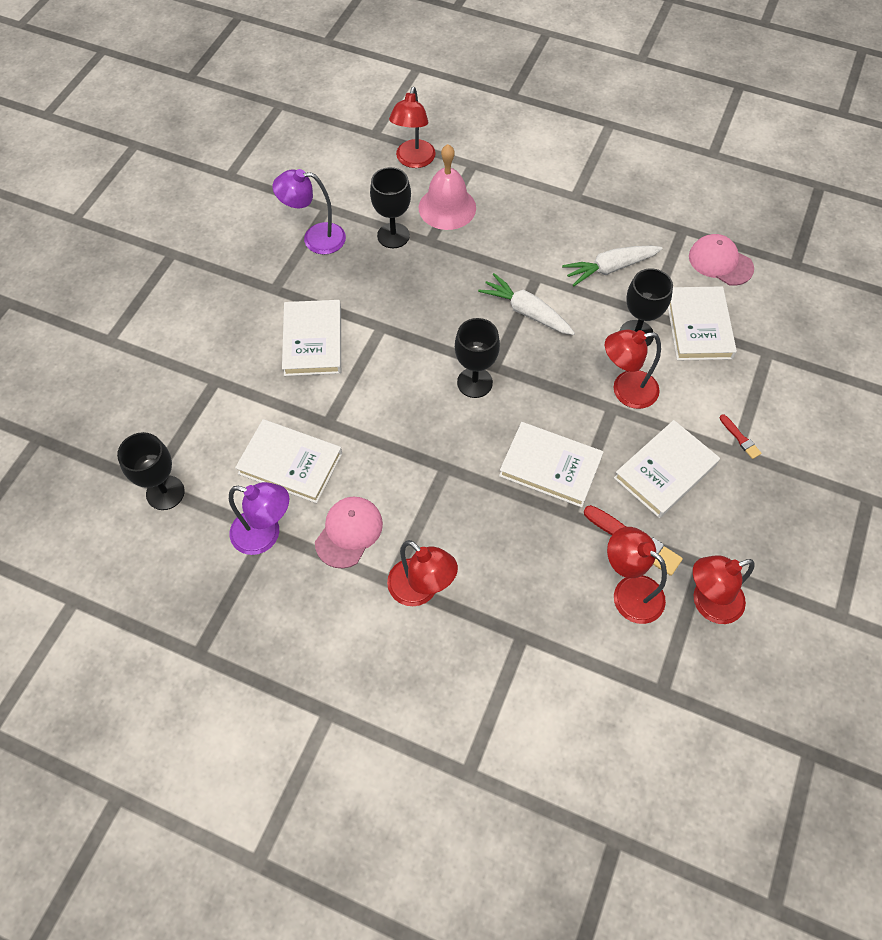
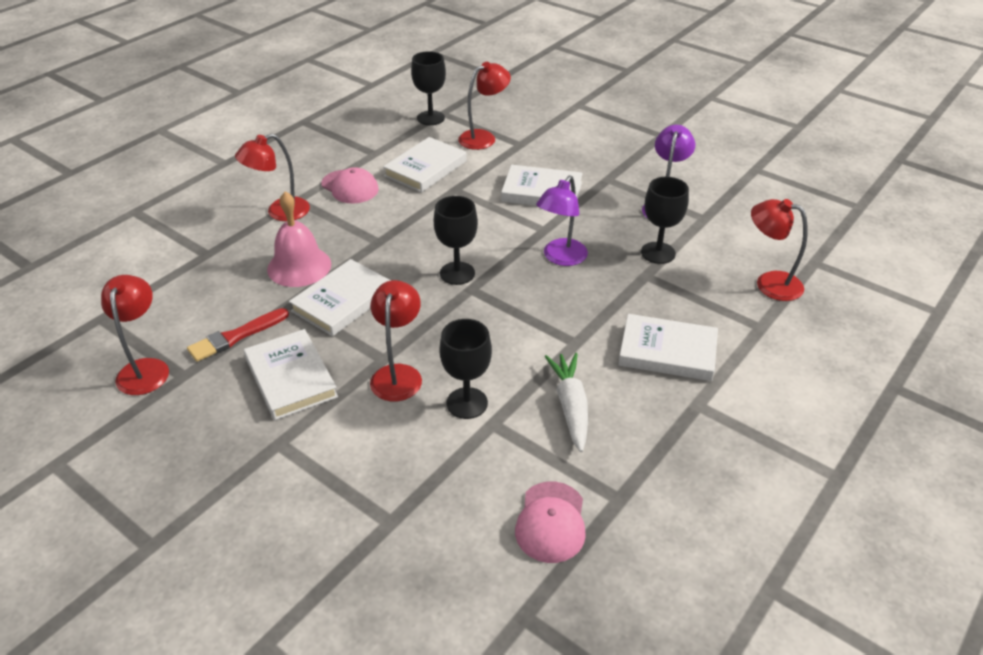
camera: 105 degrees right, 20 degrees down
(265, 535) = (371, 152): purple lamp -> purple lamp (560, 258)
(447, 207) = (692, 295): pink bell -> pink bell (299, 266)
(526, 312) = (529, 324): white carrot -> none
(629, 592) = (194, 321): red lamp -> red lamp (483, 137)
(698, 326) = (456, 464): white book -> white book (667, 352)
(720, 262) = (551, 522): pink cap -> pink cap turned 135 degrees clockwise
(740, 438) = (292, 452): red brush -> none

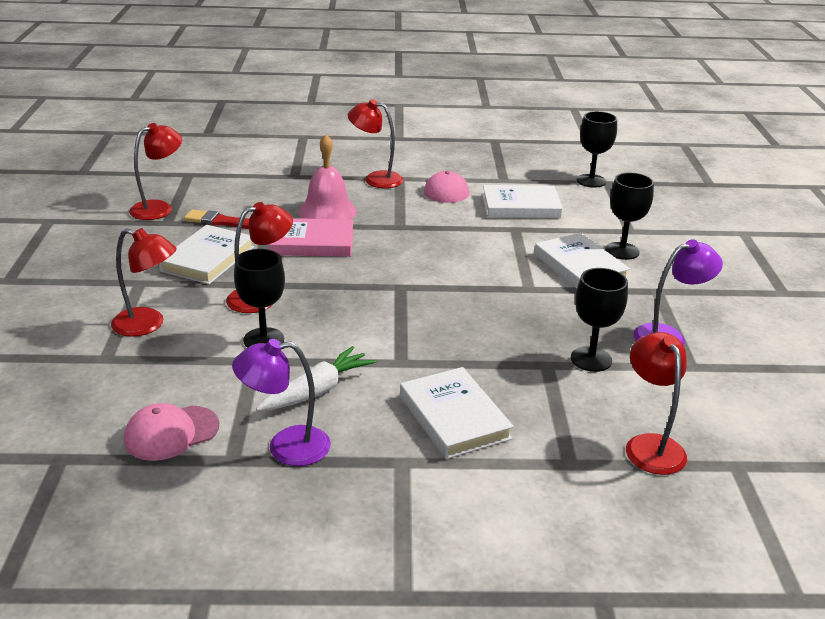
camera: 50 degrees right, 10 degrees down
(342, 301) = (312, 242): white book -> pink book
(457, 273) = (411, 273): black goblet -> black goblet (622, 251)
(483, 137) = (607, 212): red lamp -> red lamp (148, 324)
(560, 258) = (503, 311): purple lamp -> purple lamp (286, 447)

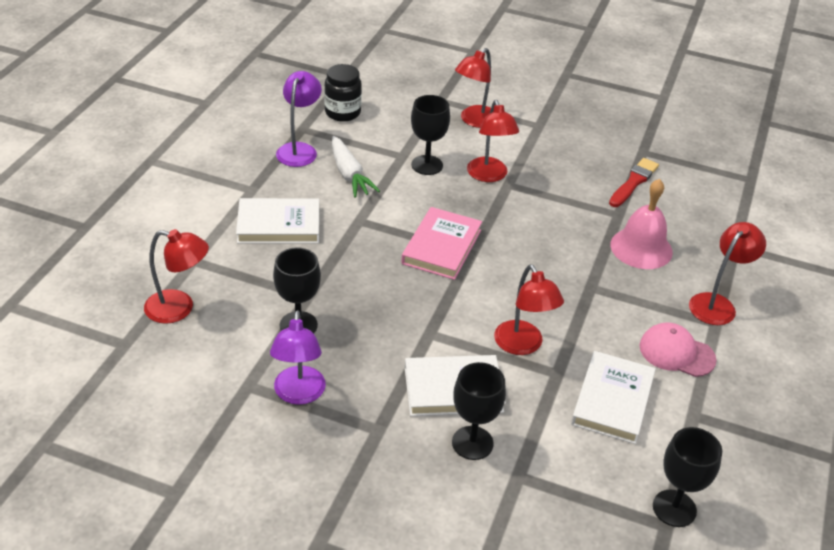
camera: 110 degrees right, 10 degrees up
(159, 208) = (674, 152): red lamp -> red lamp (523, 345)
(171, 433) = (342, 112): pink cap -> black jar
(208, 259) = (565, 161): white book -> none
(312, 242) = (575, 223): pink book -> pink book (441, 247)

